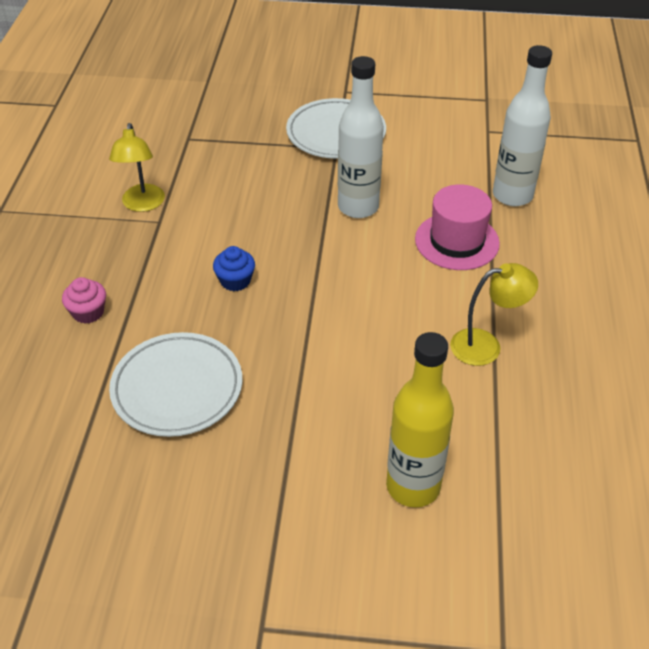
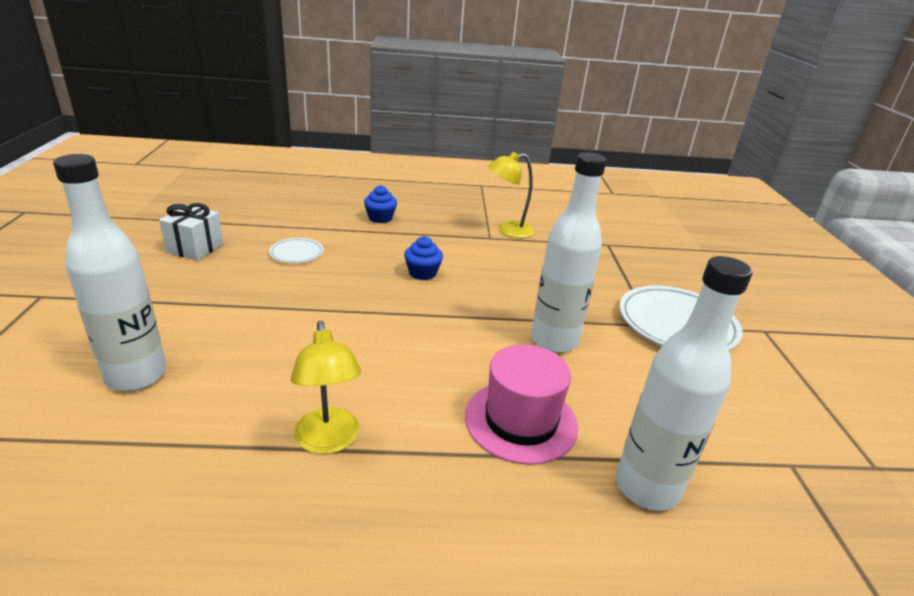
camera: 80 degrees right, 15 degrees down
(88, 312) = (380, 218): pink cupcake -> blue cupcake
(149, 494) = (195, 248): none -> white gift
(177, 388) = (296, 253): white plate -> white plate, size x0.50
(413, 486) = (136, 375): yellow bottle -> white bottle

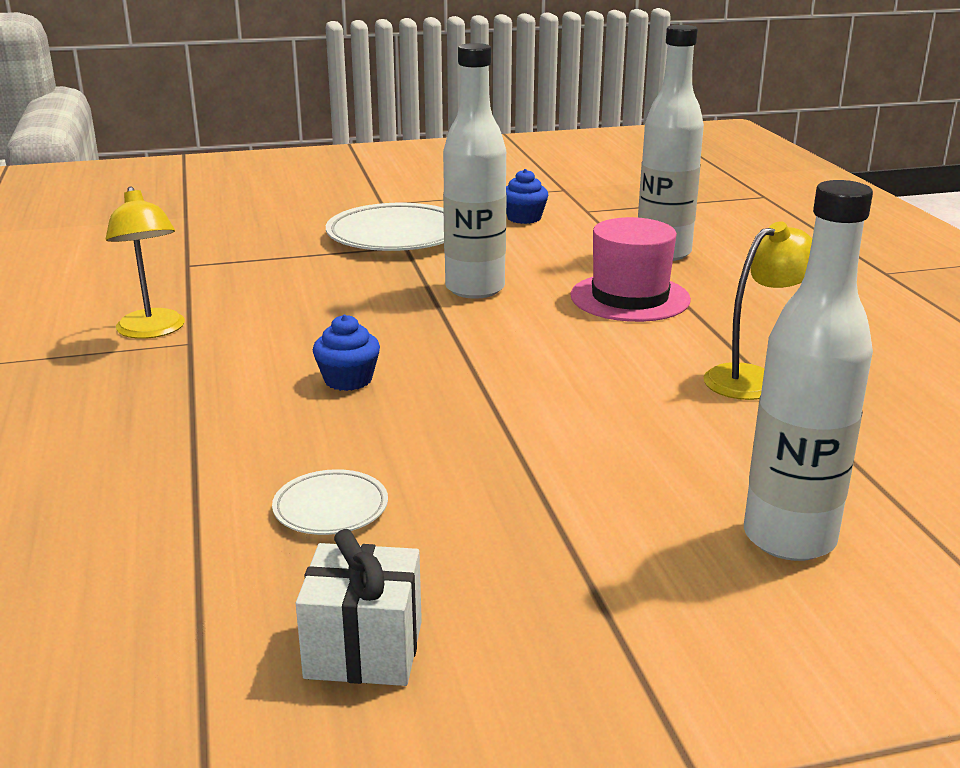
camera: 100 degrees left, 5 degrees down
(380, 218) = (122, 452): blue cupcake -> blue cupcake (524, 218)

